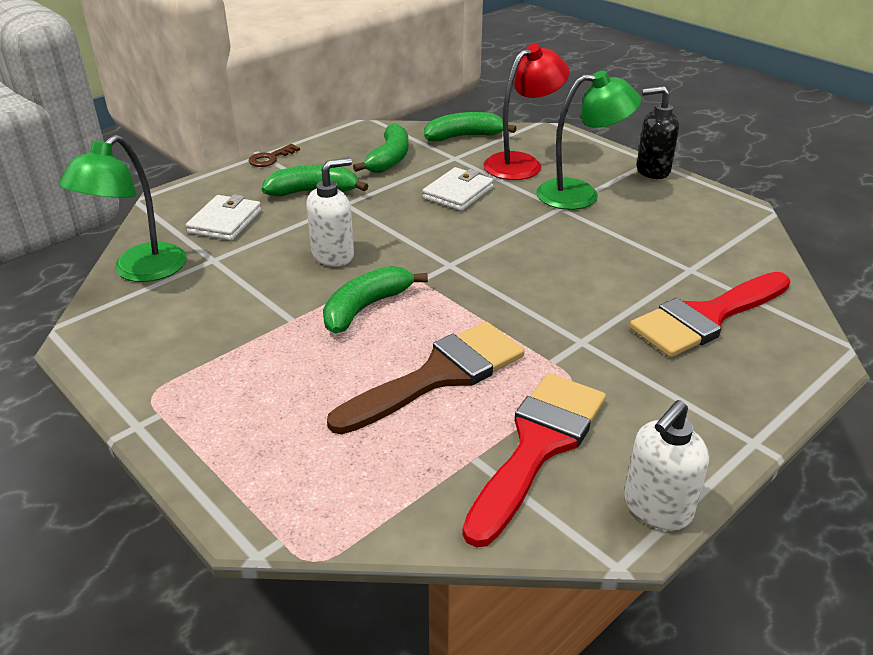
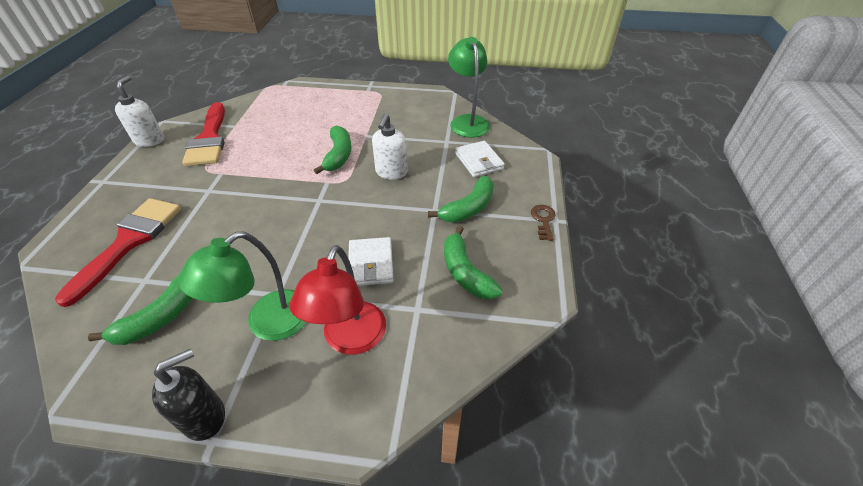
camera: 140 degrees right, 10 degrees up
(438, 376) = (272, 144): brown brush -> none
(464, 136) = (443, 352): green banana -> green banana (160, 317)

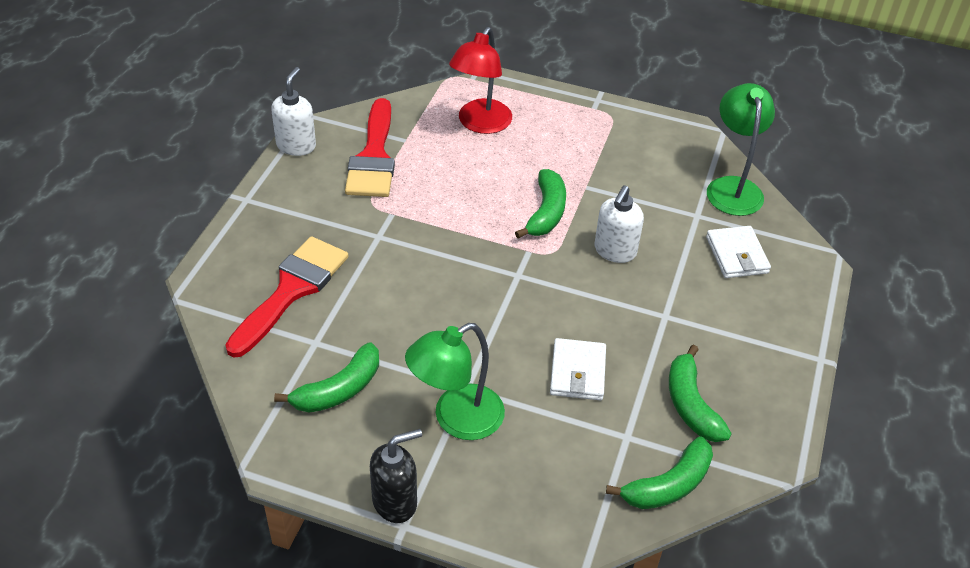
camera: 10 degrees right, 0 degrees up
(350, 340) = (548, 455): red lamp -> red lamp (480, 124)
(469, 208) = (710, 321): green banana -> green banana (668, 485)
(543, 220) = (805, 356): brown key -> none

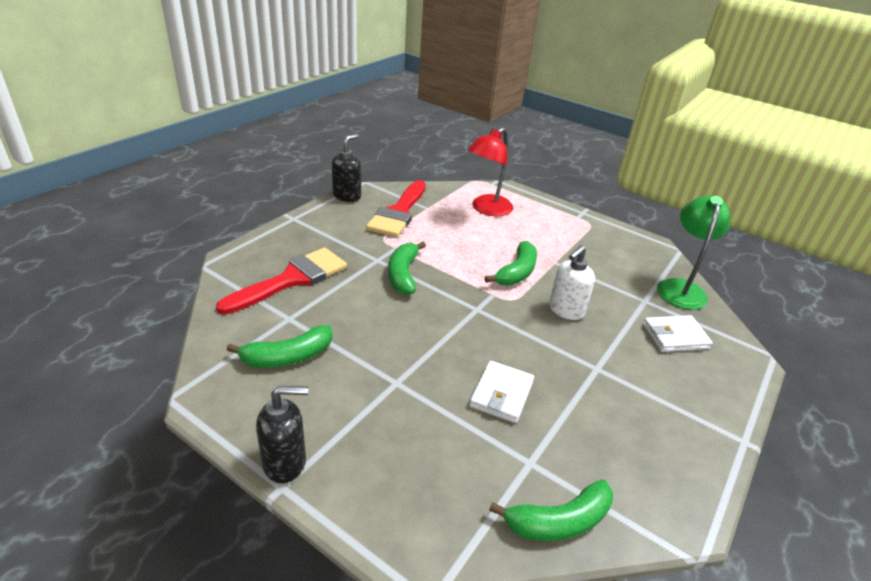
camera: 15 degrees right, 10 degrees down
(296, 146) = (347, 196): white soap dispenser -> black soap dispenser
(456, 419) = (376, 405): green lamp -> none
(691, 404) = (602, 449): green banana -> green banana (403, 274)
(737, 255) = (675, 336): white wallet -> white wallet turned 75 degrees clockwise

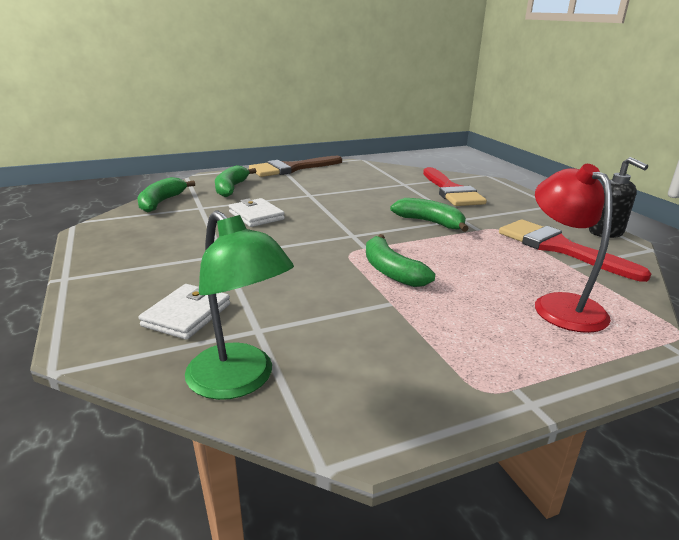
camera: 125 degrees right, 10 degrees down
(285, 462) = (291, 168): black soap dispenser -> brown brush
(288, 357) = (366, 178): green banana -> green banana (231, 188)
(565, 310) = (304, 272): white soap dispenser -> none

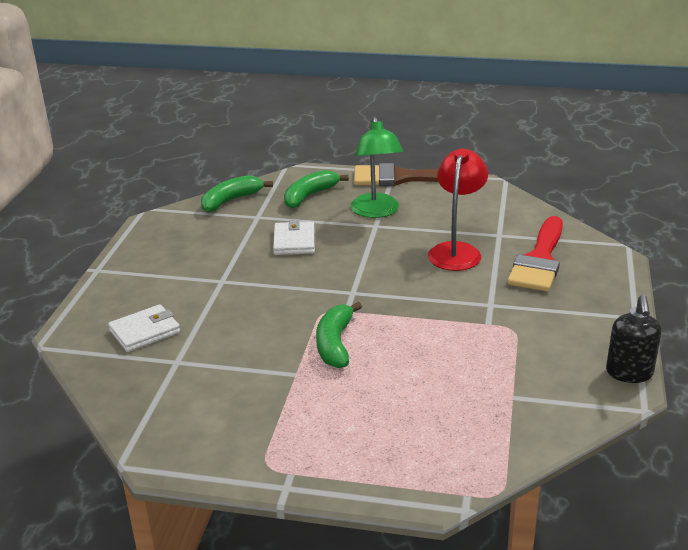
camera: 35 degrees right, 5 degrees up
(240, 381) = (129, 395): green lamp -> green lamp (376, 212)
(430, 222) = (449, 299): green banana -> none
(559, 248) = (537, 373): red brush -> none
(560, 305) = (433, 429): red lamp -> red lamp (456, 251)

